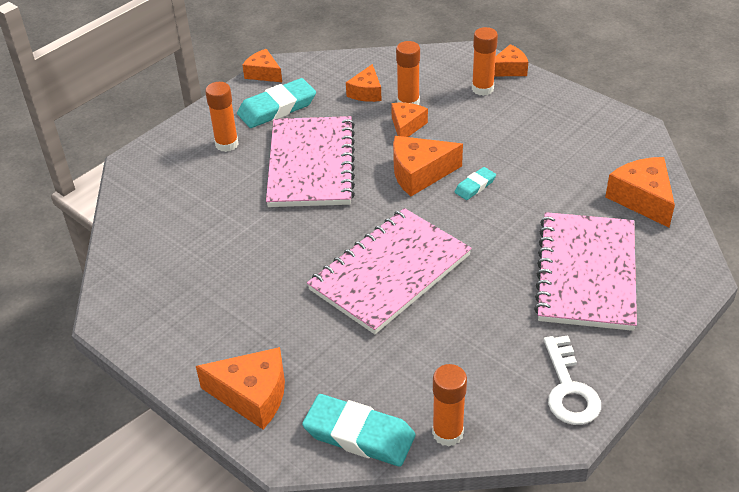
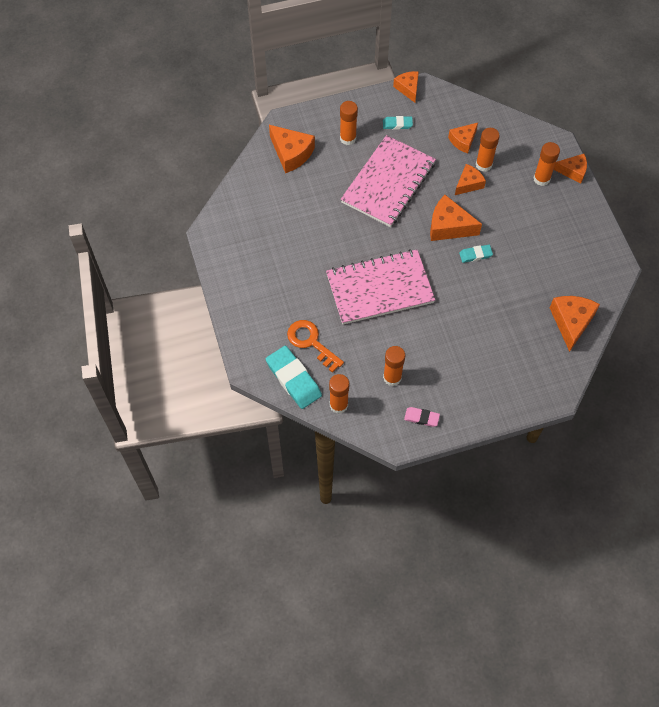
camera: 30 degrees right, 20 degrees up
(252, 395) = (255, 324): orange cheese -> orange cheese (291, 153)
(277, 108) = (397, 124): turquoise eraser -> turquoise eraser, size x0.52
(349, 377) = (311, 342): none -> orange key
(490, 362) = (392, 377): none -> orange glue stick
(568, 388) = (421, 418): white key -> pink eraser
(586, 273) = (492, 353): pink notebook -> none

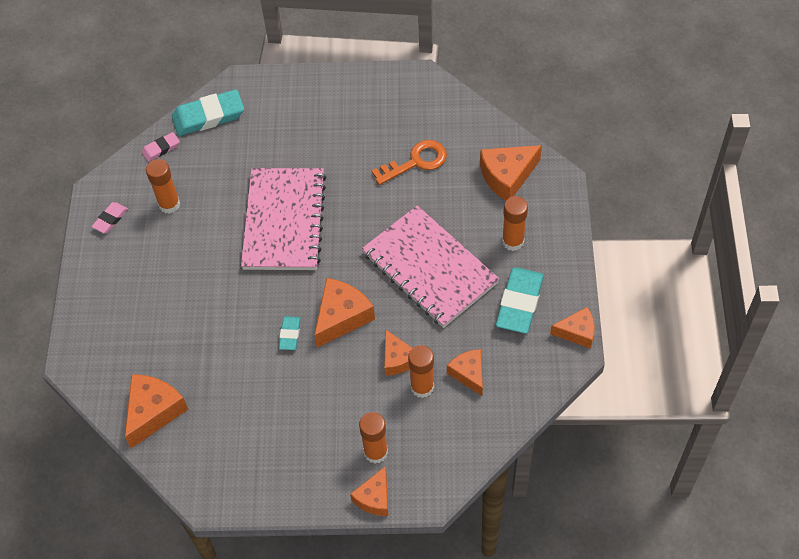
camera: 110 degrees right, 5 degrees down
(311, 342) = (244, 141): orange key -> orange key (416, 162)
(338, 405) = (161, 148): orange glue stick -> pink eraser
(397, 124) = (519, 303): turquoise eraser -> turquoise eraser, size x1.92
(571, 322) = (154, 412): orange cheese -> orange cheese turned 90 degrees counterclockwise

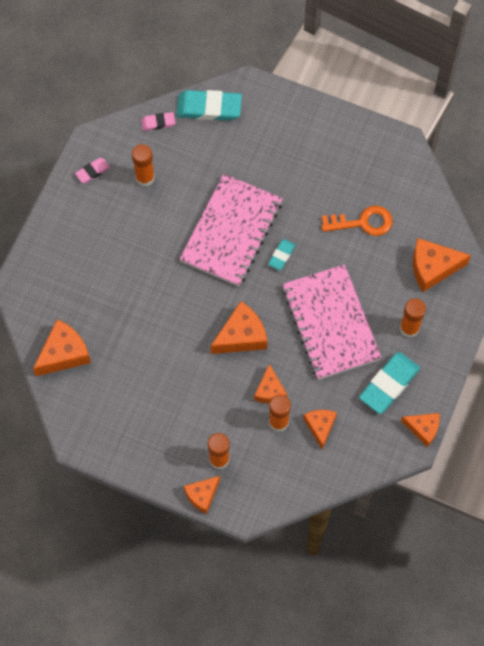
camera: 20 degrees right, 10 degrees up
(290, 334) = (194, 333): turquoise eraser -> turquoise eraser (281, 255)

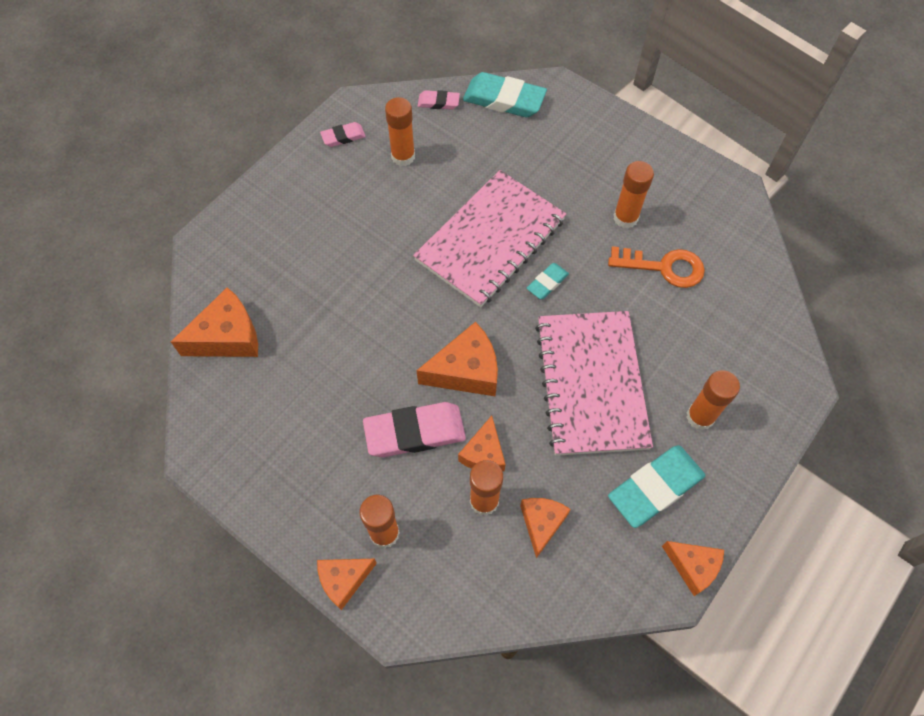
camera: 15 degrees right, 5 degrees down
(219, 388) = (415, 432): none -> pink eraser
(326, 189) = (625, 218): none -> orange glue stick
(432, 267) = (748, 345): orange cheese -> none

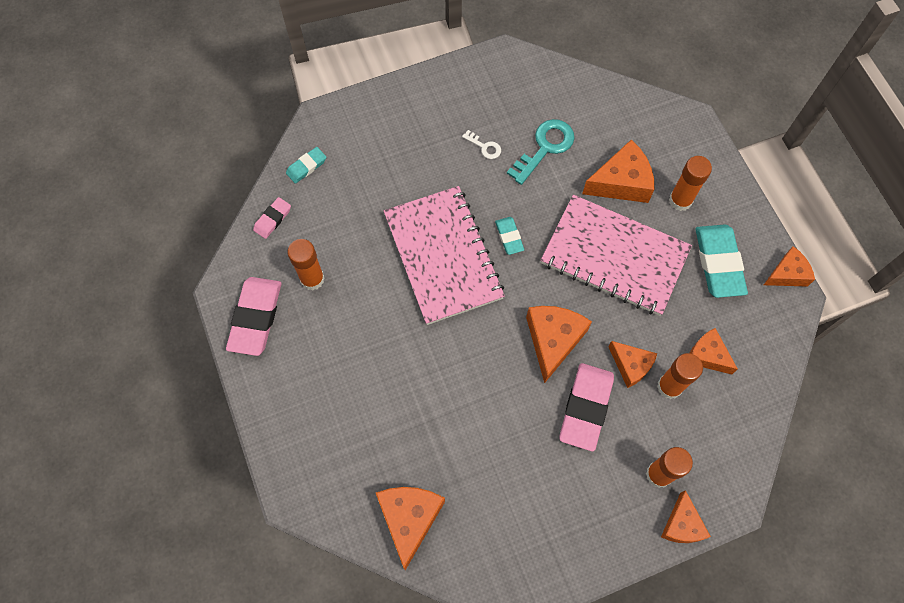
camera: 60 degrees left, 5 degrees up
(343, 137) = (256, 318): pink eraser -> pink eraser, size x1.92
(504, 99) = (306, 166): turquoise eraser -> turquoise eraser, size x0.52
(625, 218) = (484, 147): orange glue stick -> white key
(663, 267) = (545, 148): orange key -> turquoise key
(678, 352) = (621, 182): none -> orange cheese

